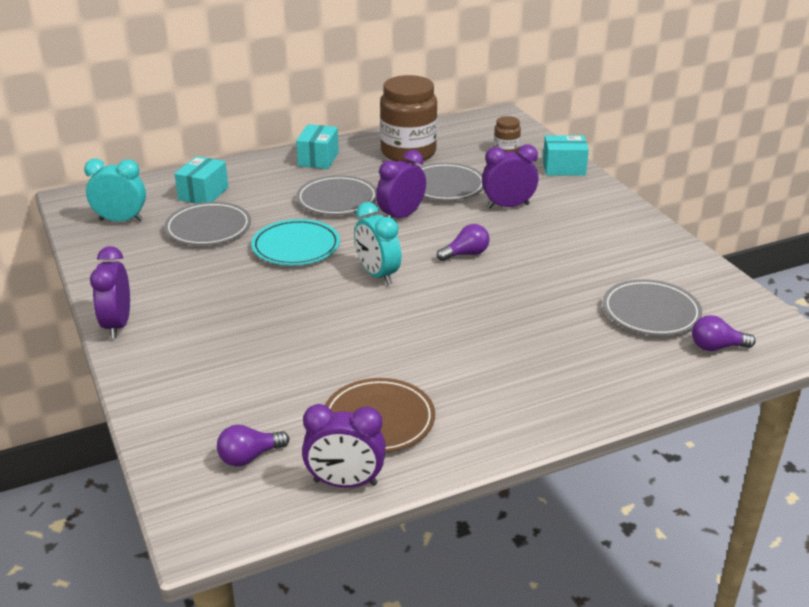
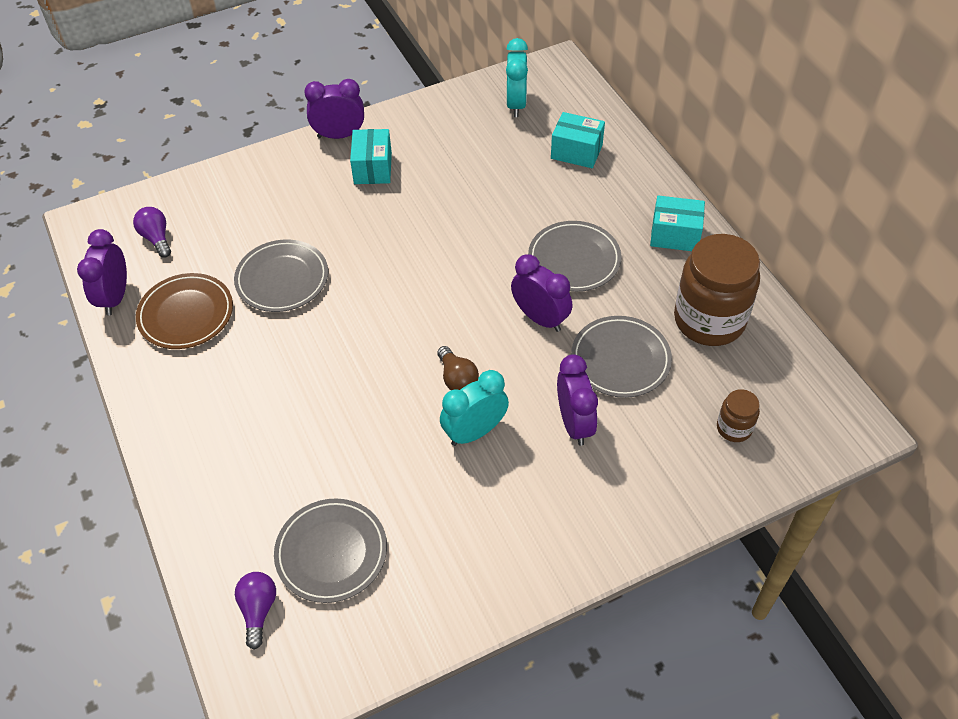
camera: 90 degrees right, 20 degrees up
(208, 228) = (504, 166): grey plate -> grey plate (282, 279)
(296, 247) = (469, 235): turquoise plate -> none
(377, 275) = (415, 303): turquoise clock -> turquoise clock (475, 432)
(466, 254) = (457, 378): purple light bulb -> brown light bulb
(564, 168) = (693, 495): turquoise box -> turquoise box (373, 168)

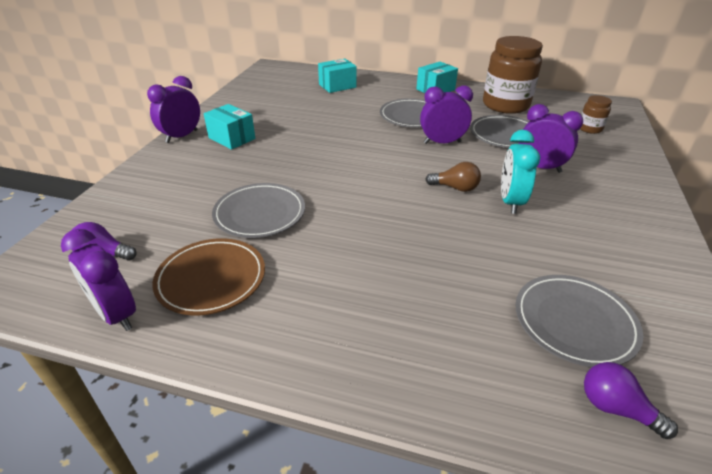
camera: 50 degrees left, 15 degrees down
(516, 104) = (274, 84): turquoise clock -> none

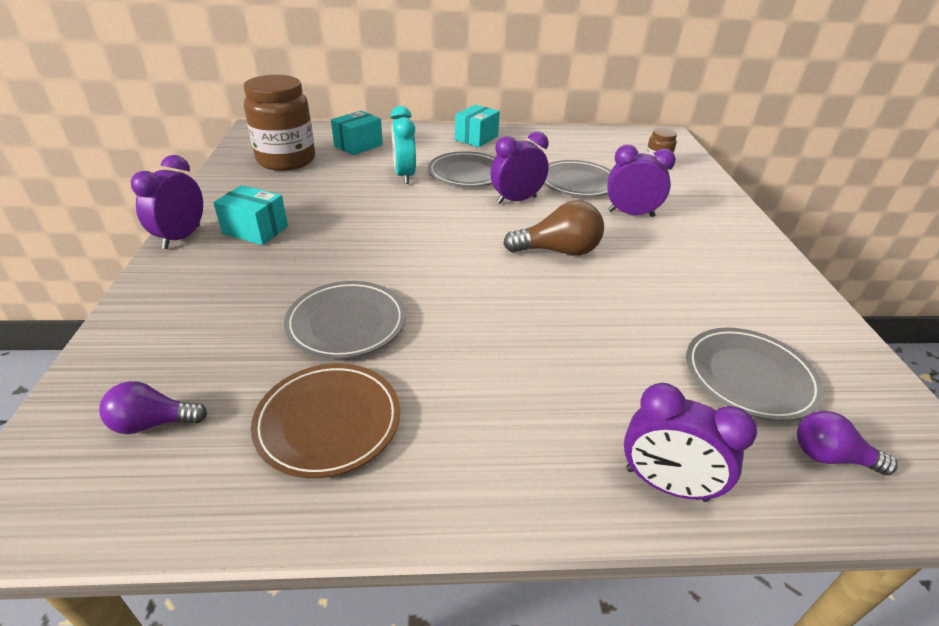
camera: 20 degrees left, 0 degrees up
(116, 314) = (219, 502): purple clock -> purple clock (666, 484)
(455, 188) = (558, 251): brown light bulb -> brown light bulb, size x1.57
(505, 105) = (560, 148): brown jar -> brown jar (286, 160)
(510, 202) = (622, 257): turquoise clock -> turquoise clock (404, 175)

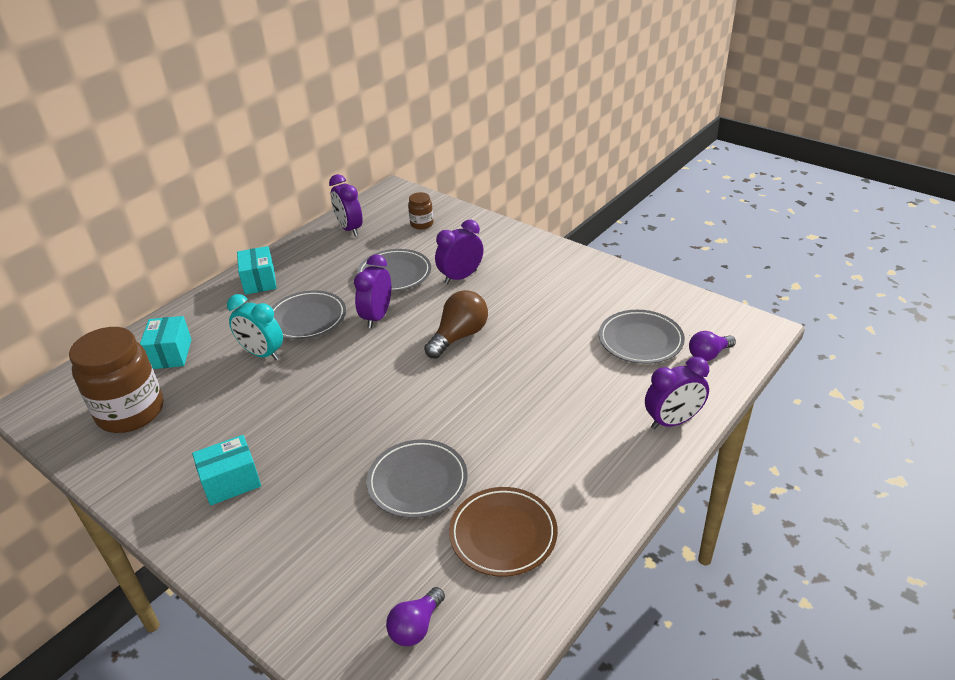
camera: 45 degrees left, 0 degrees up
(182, 237) = (181, 534): purple clock -> purple clock (349, 229)

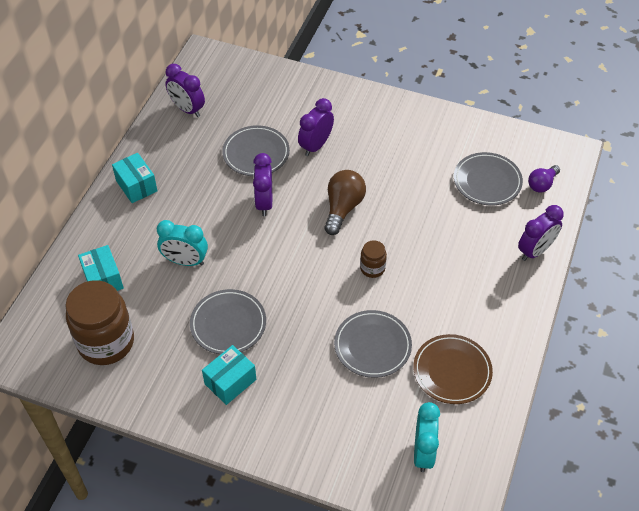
camera: 20 degrees left, 15 degrees up
(307, 318) = (204, 217): grey plate -> grey plate (228, 324)
(416, 626) = (423, 452): purple light bulb -> turquoise clock
(422, 224) = (252, 91): brown jar -> brown jar (372, 268)

